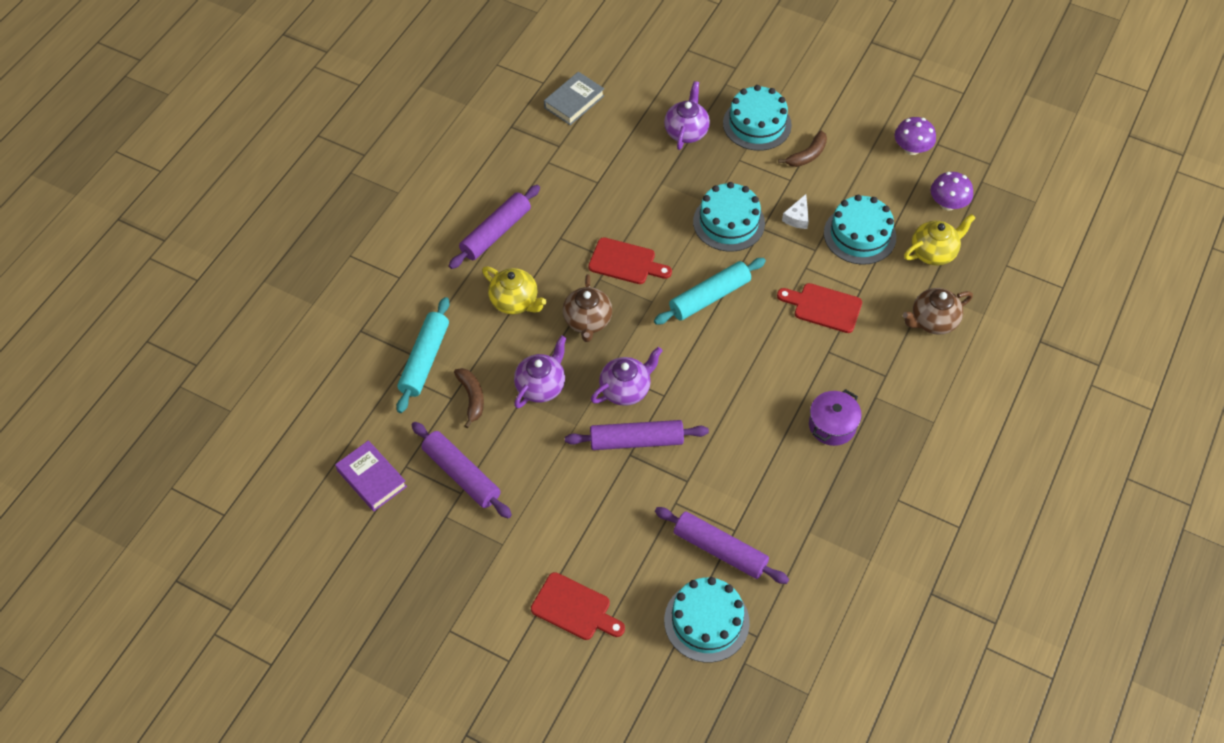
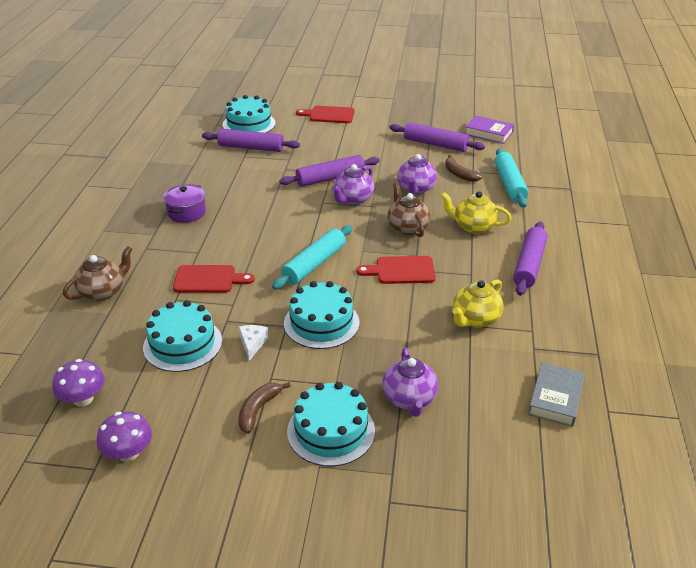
camera: 160 degrees right, 20 degrees down
(934, 252) = (101, 347): yellow teapot -> yellow teapot (475, 319)

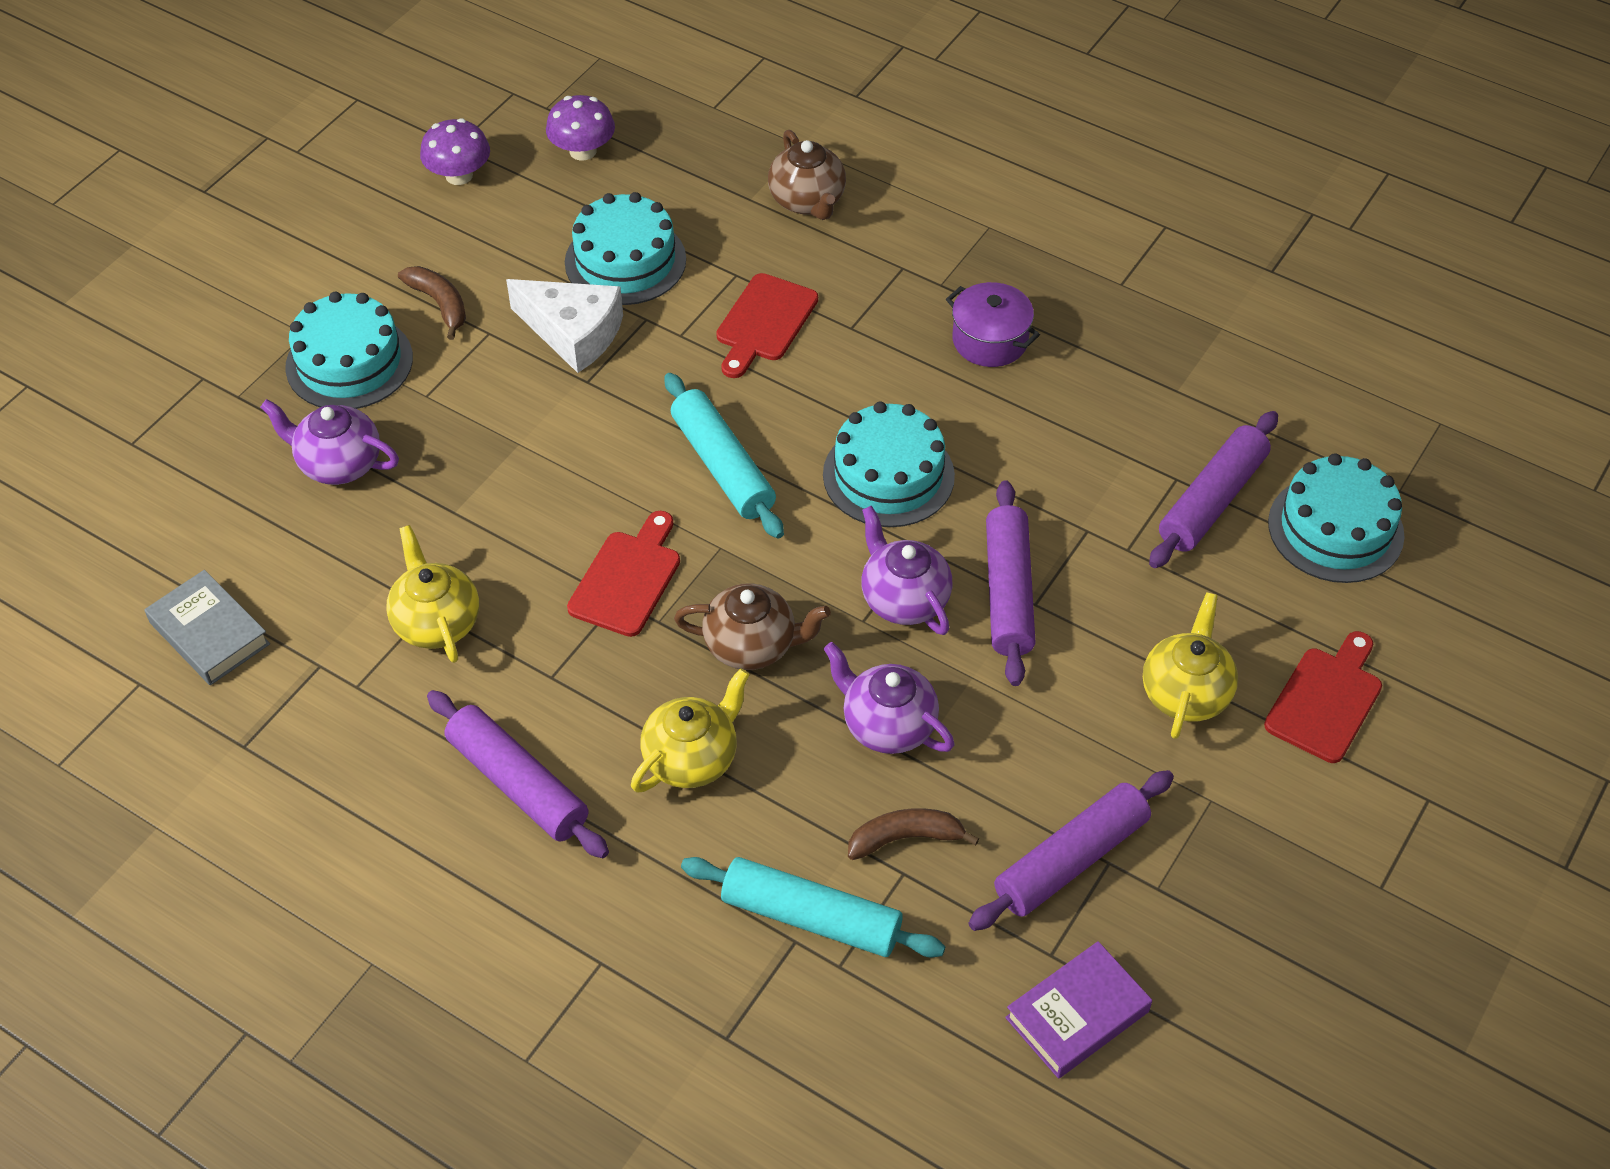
camera: 115 degrees right, 15 degrees up
(252, 344) = (573, 333): white cheese -> white cheese, size x1.89
(321, 323) = (565, 424): turquoise cake -> turquoise cake (888, 475)
(347, 137) = (1185, 693): none -> yellow teapot

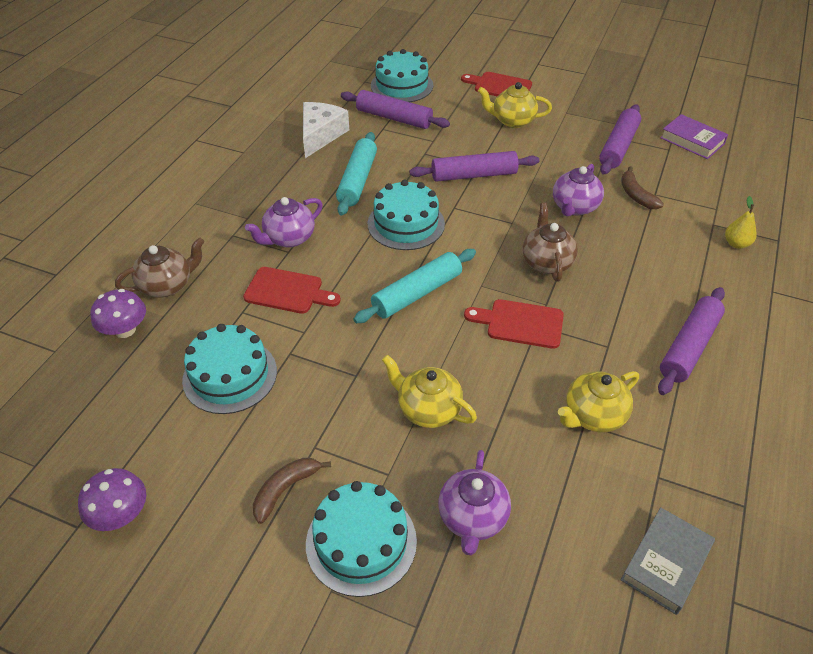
camera: 100 degrees left, 5 degrees down
(573, 333) = (309, 392): white cheese -> white cheese (320, 135)
(583, 151) = (97, 427): purple mushroom -> purple mushroom (125, 330)
(692, 758) = (631, 275): yellow teapot -> yellow teapot (428, 409)
(733, 957) = (736, 244): none -> yellow pear
(811, 918) = (698, 220): turquoise rolling pin -> turquoise rolling pin (357, 180)
(903, 599) = (492, 209): purple teapot -> purple teapot (289, 238)
(990, 340) = (293, 195): purple pot -> none
(1071, 860) = (618, 147): purple rolling pin -> purple rolling pin turned 75 degrees clockwise

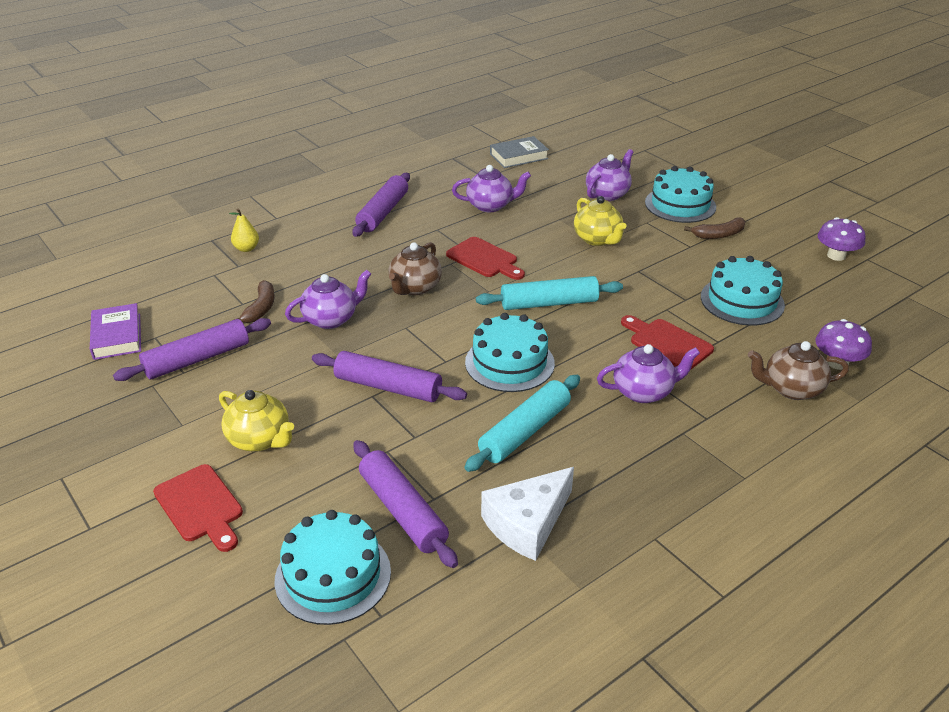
camera: 150 degrees left, 10 degrees down
(593, 416) = (490, 206): yellow teapot -> purple teapot
(688, 347) = (383, 212): purple rolling pin -> purple rolling pin turned 45 degrees counterclockwise

